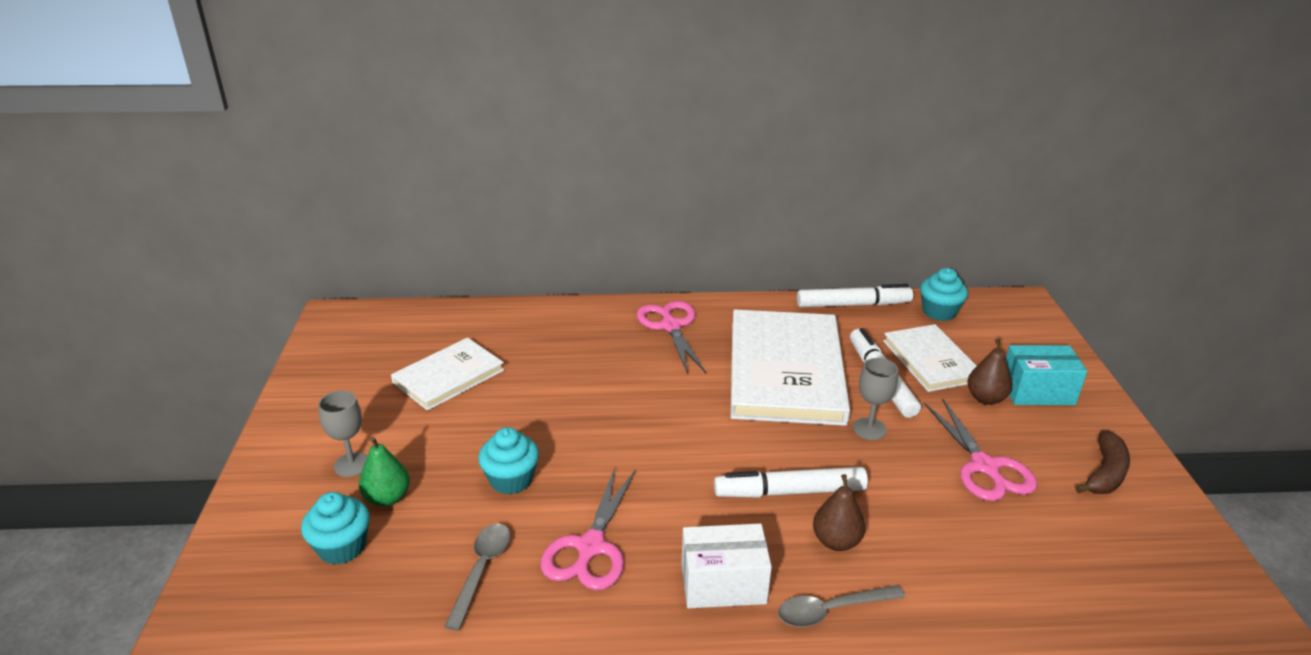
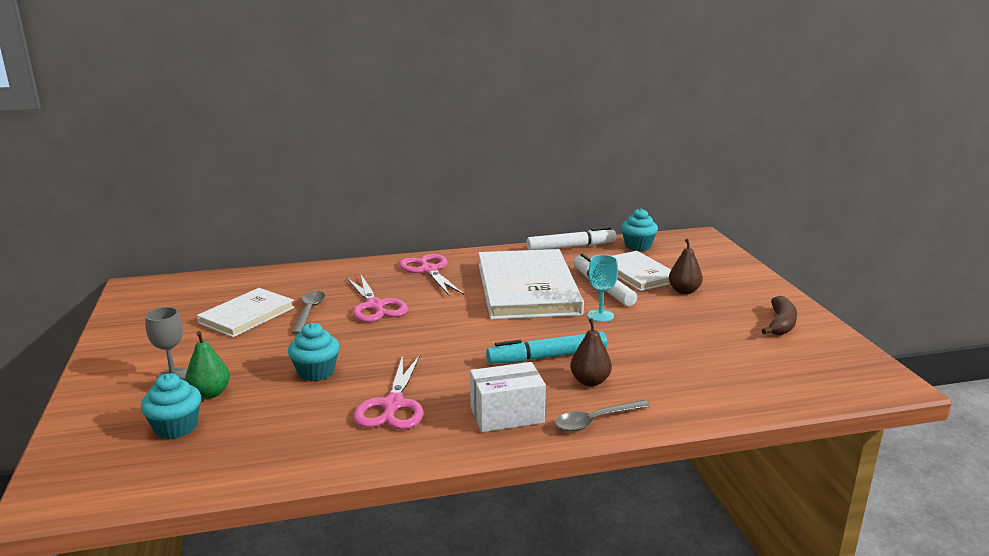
camera: 10 degrees left, 10 degrees down
(481, 570) = (303, 429): grey spoon -> grey spoon (309, 312)
(789, 491) = (547, 357): white marker -> turquoise marker
(869, 429) = (600, 316): grey goblet -> turquoise goblet
(985, 467) = (692, 329): pink scissors -> pink scissors (375, 306)
(1037, 391) = (721, 284): turquoise box -> none

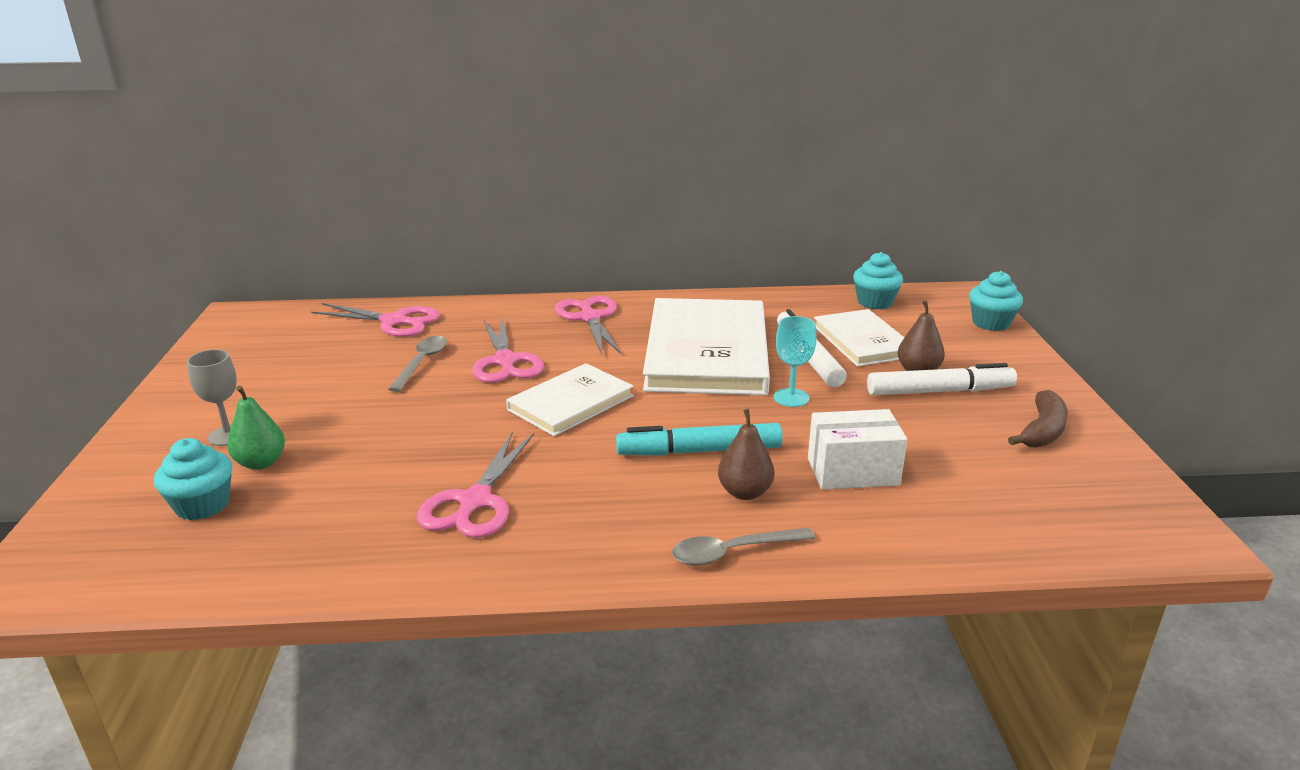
camera: 10 degrees right, 5 degrees up
(247, 315) = (347, 361): white book -> white book (570, 403)
(273, 283) = (394, 321): none -> pink scissors
(316, 372) = (398, 445): turquoise cupcake -> turquoise cupcake (991, 323)
(507, 415) = (616, 530): white box -> white box (852, 471)
(571, 247) = (785, 298): white marker -> white marker (939, 391)

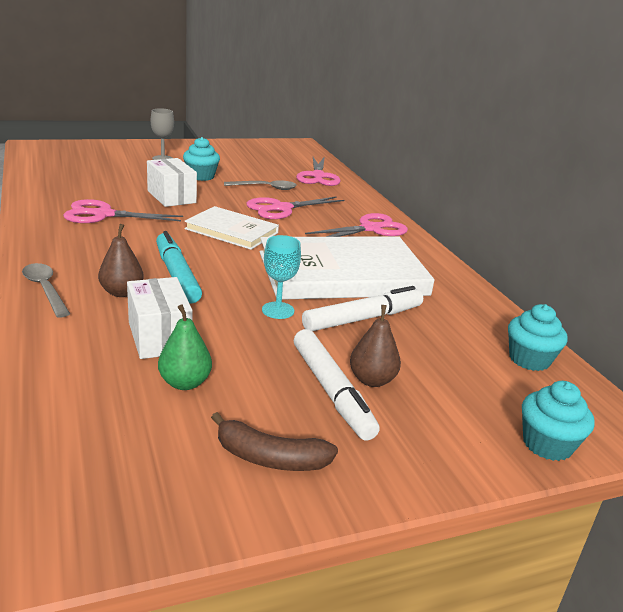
camera: 70 degrees right, 0 degrees up
(202, 505) = (96, 163): turquoise cupcake -> turquoise cupcake (201, 176)
(261, 463) = (137, 168): green pear -> green pear (185, 383)
(422, 438) = (171, 197): none -> white box
(862, 341) = (420, 349): white book -> none

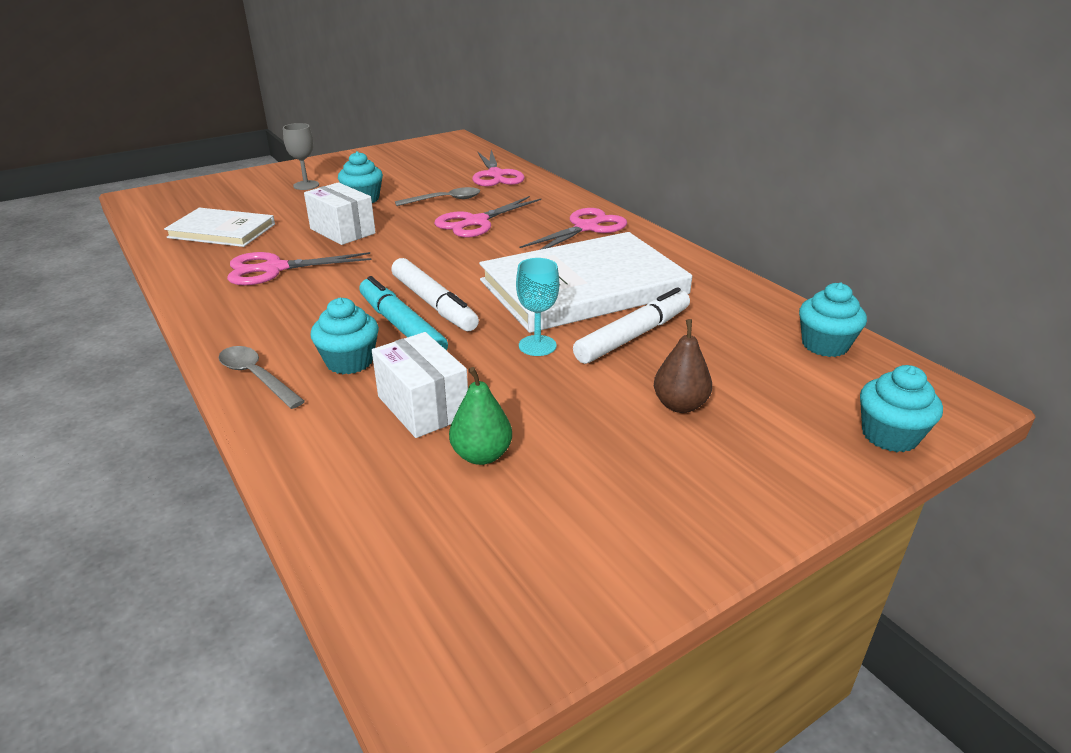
camera: 10 degrees left, 5 degrees up
(121, 292) = (349, 361): brown pear -> turquoise cupcake
(231, 231) = (434, 260): white book -> white book (222, 231)
(270, 458) = (621, 521): brown banana -> none
(331, 391) = (644, 428): white marker -> white marker (433, 304)

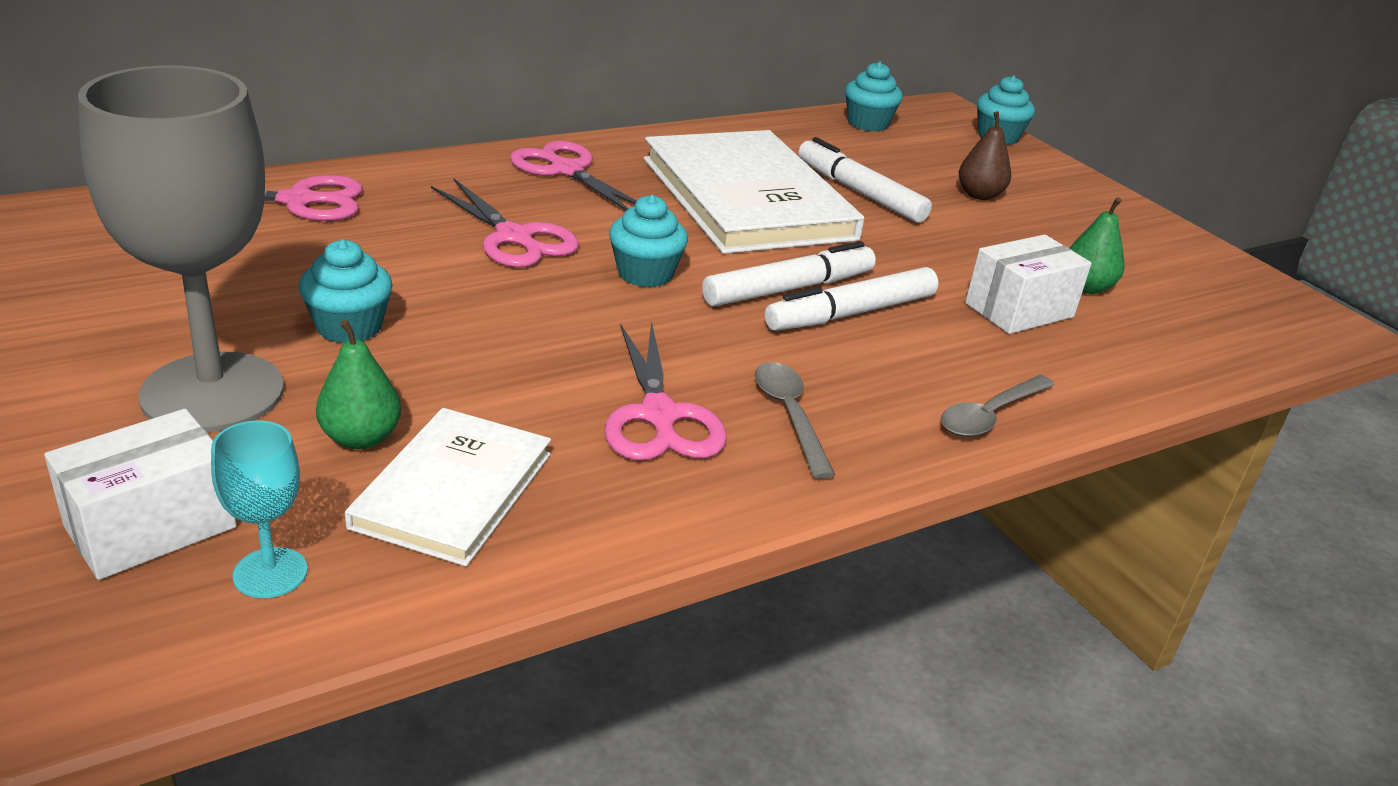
camera: 90 degrees left, 0 degrees up
(266, 211) = (361, 438): none -> green pear
(306, 185) = (213, 392): grey goblet -> grey goblet, size x2.29
(342, 231) = (508, 350): white box -> white box (151, 527)
(349, 361) = (940, 350): turquoise cupcake -> turquoise cupcake (645, 274)
(401, 326) = (850, 313): turquoise marker -> white marker
(444, 200) = (401, 253): grey spoon -> grey spoon (790, 416)
(537, 346) = (886, 240): turquoise goblet -> turquoise goblet (270, 573)

